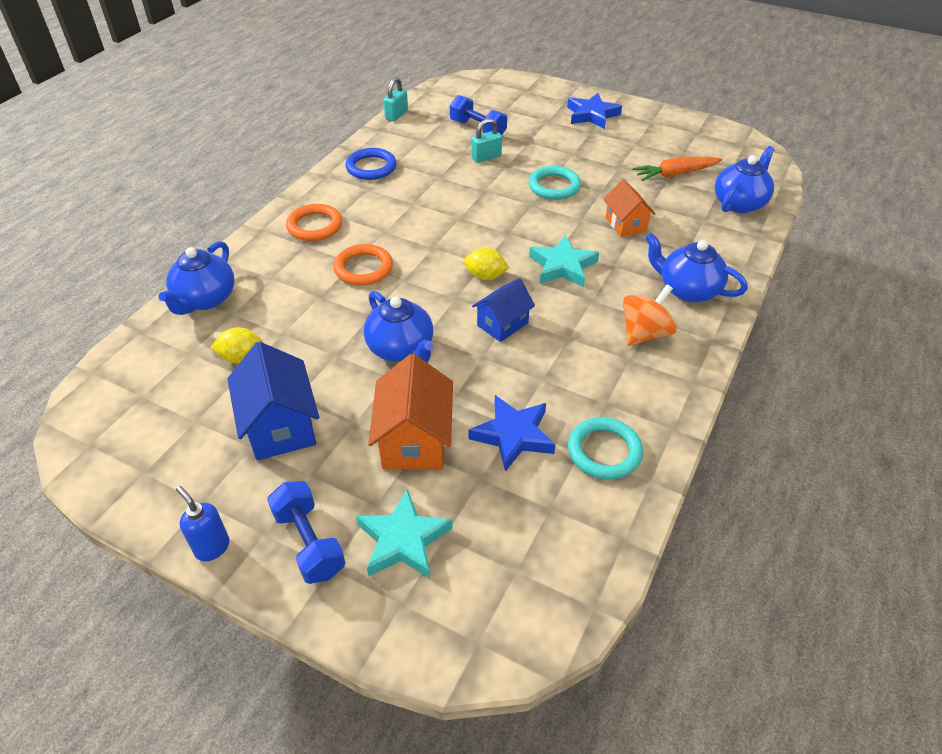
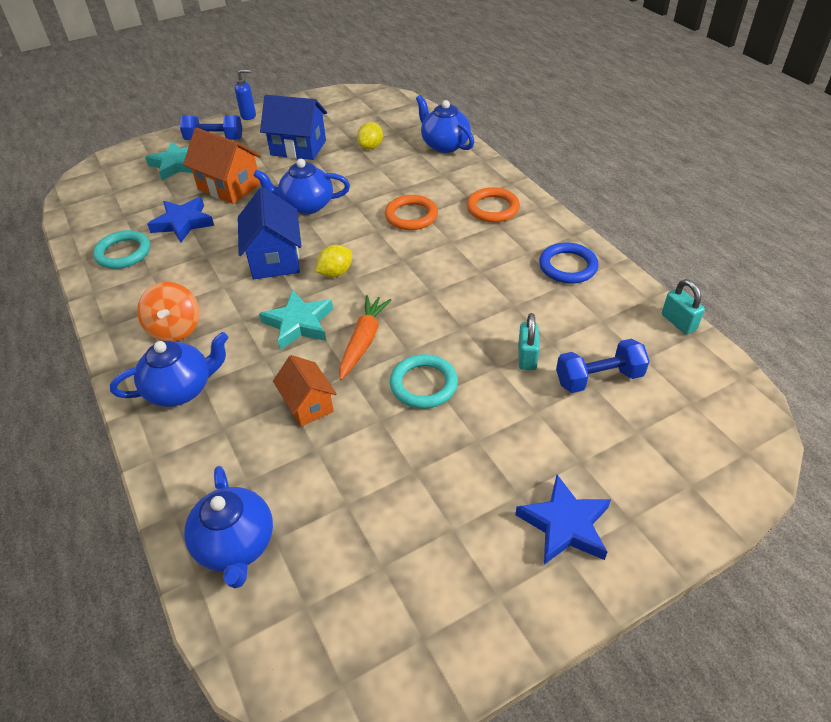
camera: 125 degrees right, 0 degrees up
(502, 324) = (275, 259): blue house -> blue house, size x1.56
(625, 224) = (308, 404): orange house -> orange house turned 45 degrees clockwise
(675, 174) = (349, 520): orange carrot -> orange carrot (363, 341)

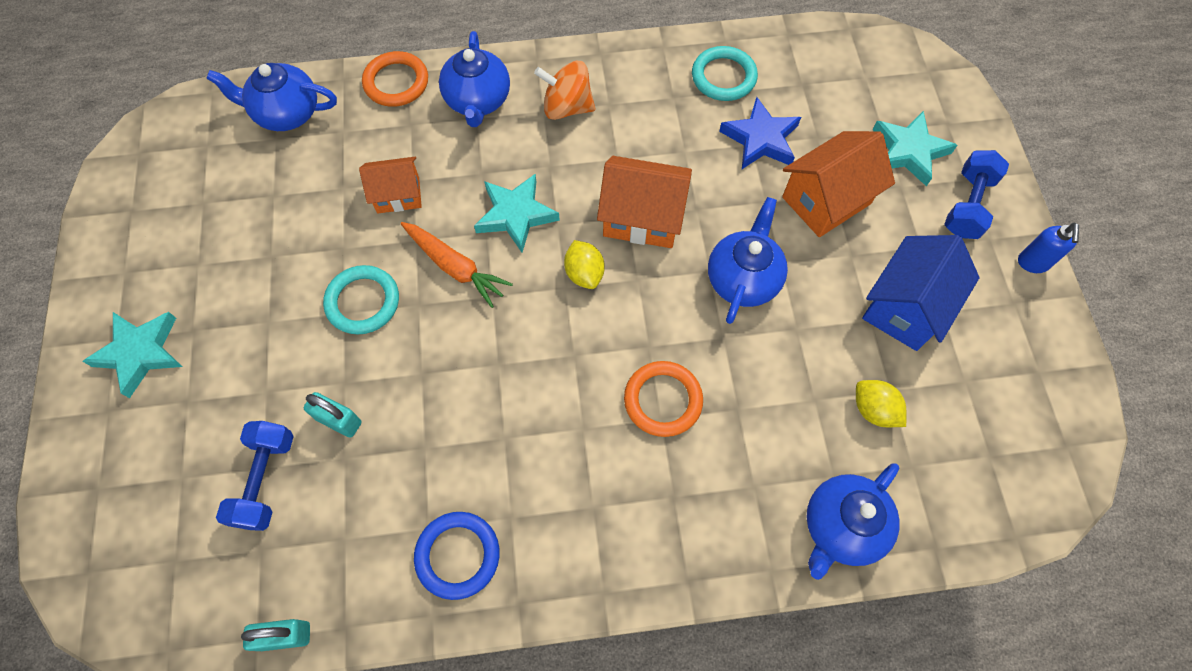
camera: 110 degrees right, 20 degrees up
(275, 259) = (642, 218): blue house -> orange house
(444, 145) = (841, 527): blue teapot -> blue teapot turned 150 degrees clockwise
(493, 208) = (632, 520): orange ring -> orange ring (396, 82)
(565, 525) = (140, 353): blue star -> turquoise star

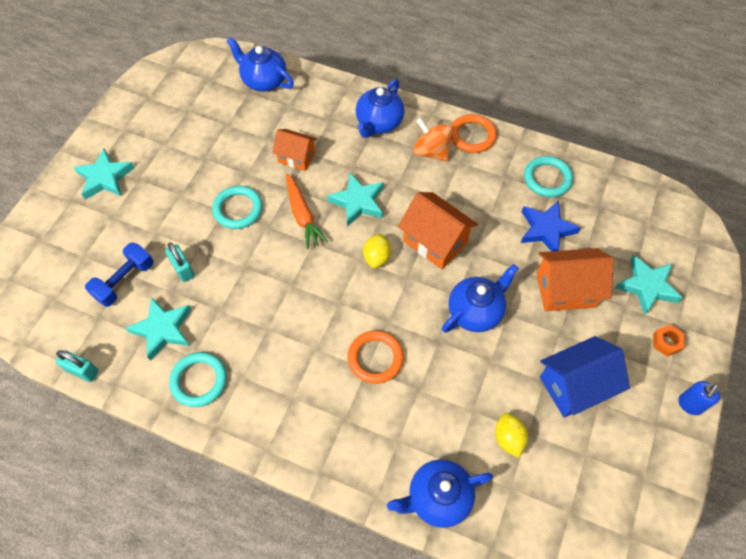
camera: 30 degrees right, 5 degrees down
(364, 516) = (163, 330): none -> turquoise star
(396, 82) = (337, 90): orange ring -> orange ring (472, 136)
(458, 555) = (199, 380): blue ring -> turquoise ring
(967, 205) = (666, 342): blue dumbbell -> orange nut

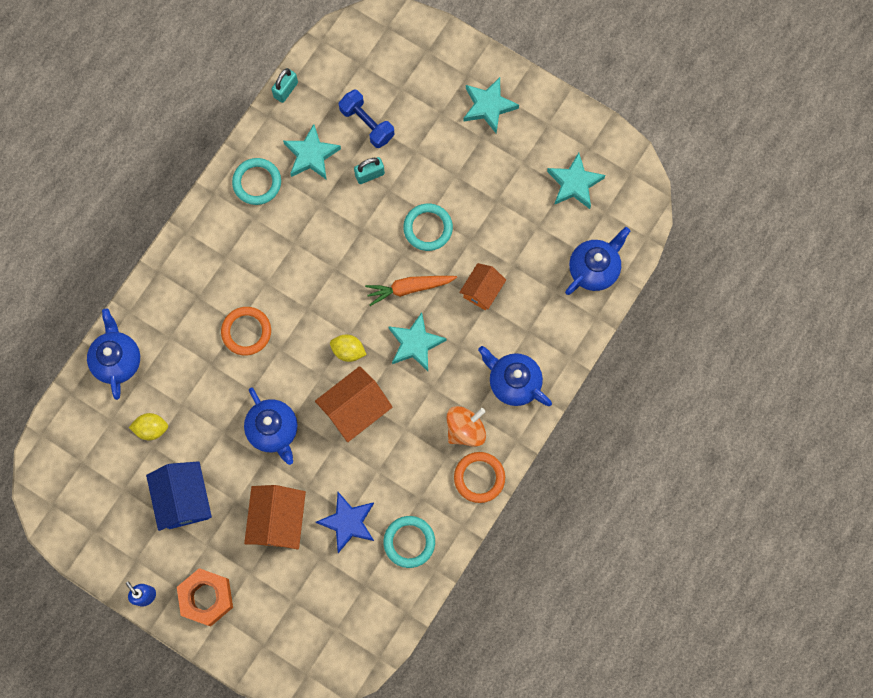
camera: 100 degrees right, 15 degrees up
(647, 286) = (266, 601): turquoise star -> turquoise star (574, 183)
(666, 342) = (206, 597): orange nut -> orange nut, size x2.00

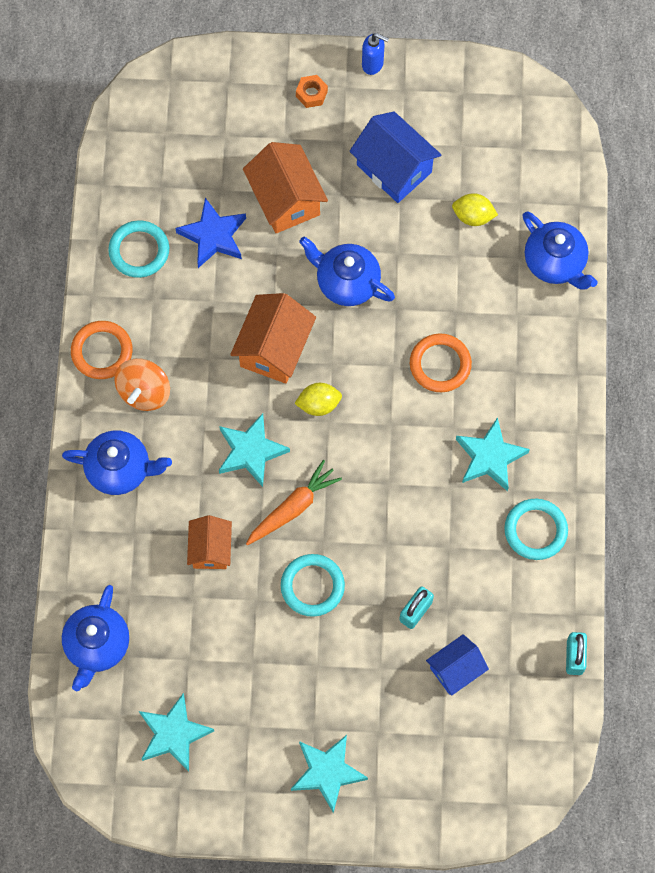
camera: 150 degrees right, 5 degrees down
(151, 429) = (473, 216): yellow lemon -> yellow lemon turned 45 degrees clockwise
(206, 597) = (311, 94): orange nut -> orange nut, size x0.50
(311, 155) = (495, 596): turquoise star -> turquoise star (490, 457)
(367, 124) = (455, 669): blue dumbbell -> blue house

